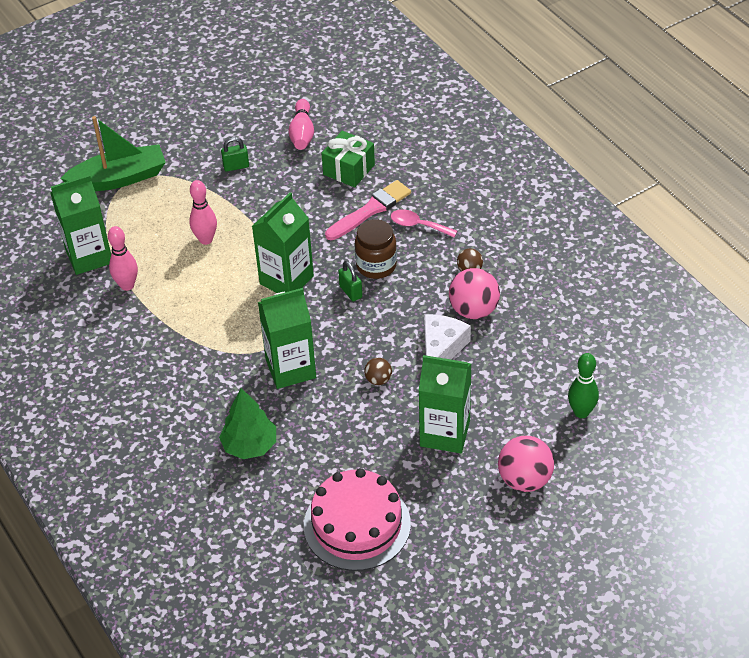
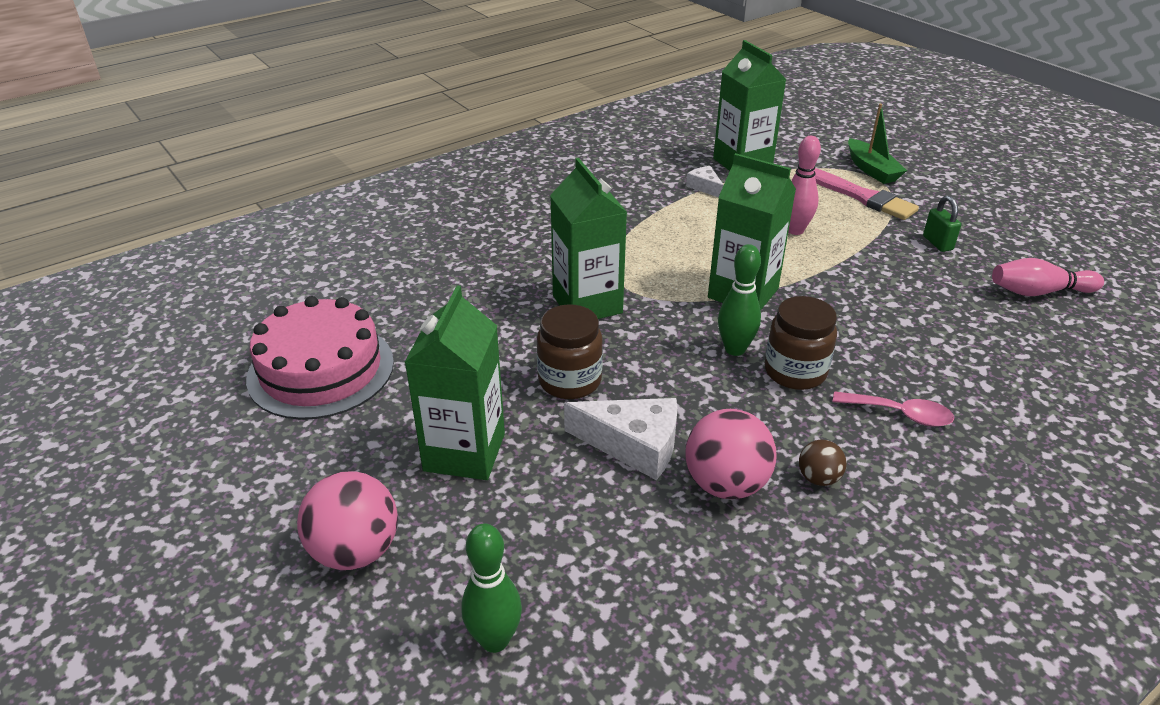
camera: 85 degrees right, 10 degrees down
(119, 178) = (871, 169): green boat -> green boat, size x0.65
(127, 285) = (705, 187): pink bowling pin -> white cheese
(250, 445) = (464, 281): green tree -> none
(349, 169) = (988, 338): green gift -> none
(351, 292) = (735, 349): green padlock -> green bowling pin
(370, 210) = (910, 362): pink brush -> pink brush (861, 196)
(378, 380) = (570, 381): brown ball -> brown jar
(418, 225) = (900, 414): pink spoon -> pink spoon turned 90 degrees clockwise

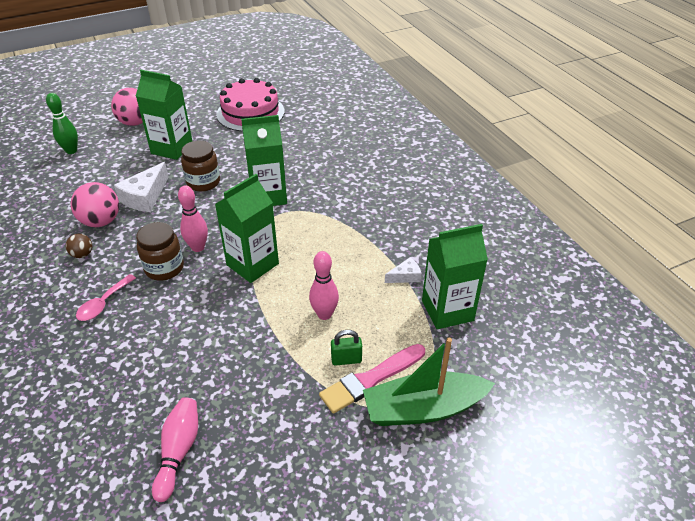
camera: 100 degrees right, 5 degrees up
(735, 349) = (198, 247): green bowling pin -> pink bowling pin
(871, 169) = (424, 408): green boat -> green boat, size x1.53
(937, 243) = (276, 407): green padlock -> green padlock (346, 359)

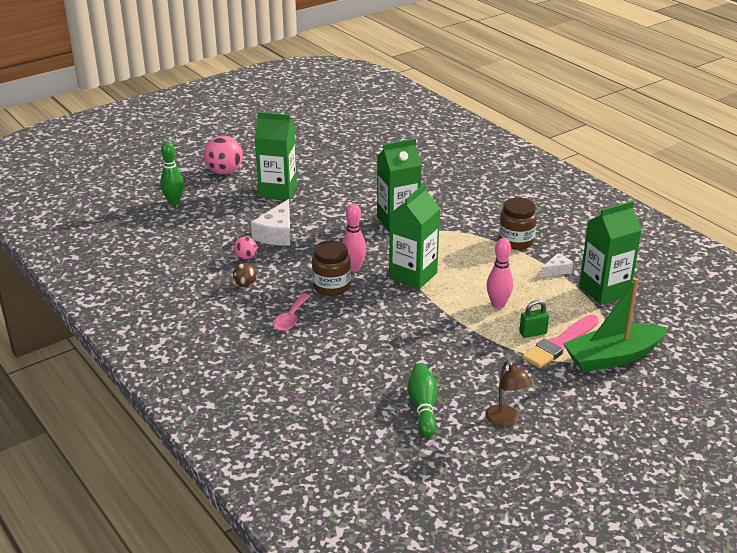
camera: 10 degrees left, 10 degrees down
(101, 221) = (246, 257): pink ball -> pink ball, size x0.52
(178, 451) = (423, 407): pink bowling pin -> green bowling pin
(203, 182) = (327, 216): brown jar -> brown jar (516, 241)
(250, 113) = (340, 153): pink cake -> none
(263, 488) = (505, 420): none -> brown lamp

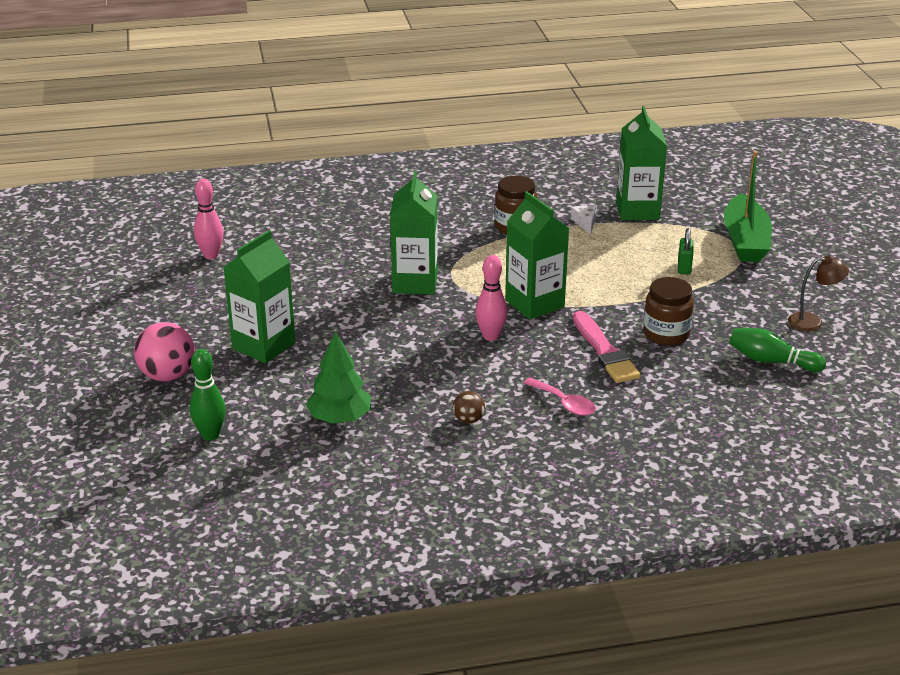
camera: 65 degrees left, 0 degrees up
(217, 238) = (340, 418): none -> green tree
(246, 257) = (406, 406): pink ball -> none
(276, 233) = (369, 370): white cheese -> none
(331, 286) = (518, 360): brown jar -> brown jar (666, 334)
(498, 304) = (623, 271): pink bowling pin -> pink bowling pin (211, 255)
(560, 344) = (709, 259): pink brush -> pink brush (605, 351)

